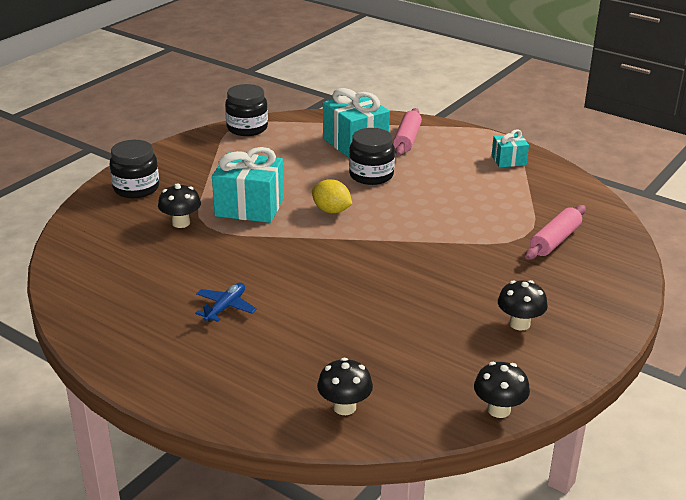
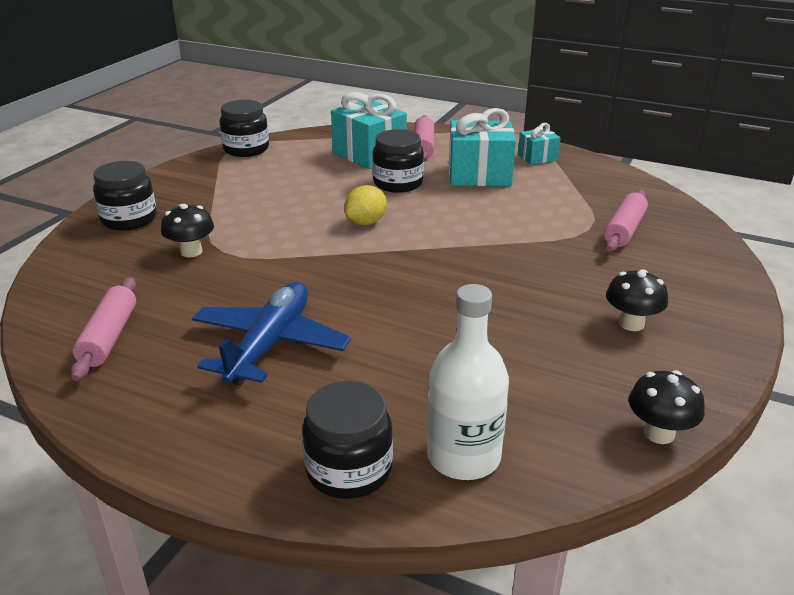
camera: 10 degrees left, 0 degrees up
(106, 288) = (109, 337): none -> pink rolling pin
(225, 307) = (269, 344): blue plane -> blue plane, size x1.92
(249, 207) = (270, 227): turquoise gift -> turquoise gift (479, 175)
(259, 405) = (349, 470): none -> black jar
(331, 211) = (366, 222): yellow lemon -> yellow lemon turned 75 degrees counterclockwise
(344, 407) = (463, 456): black mushroom -> white bottle

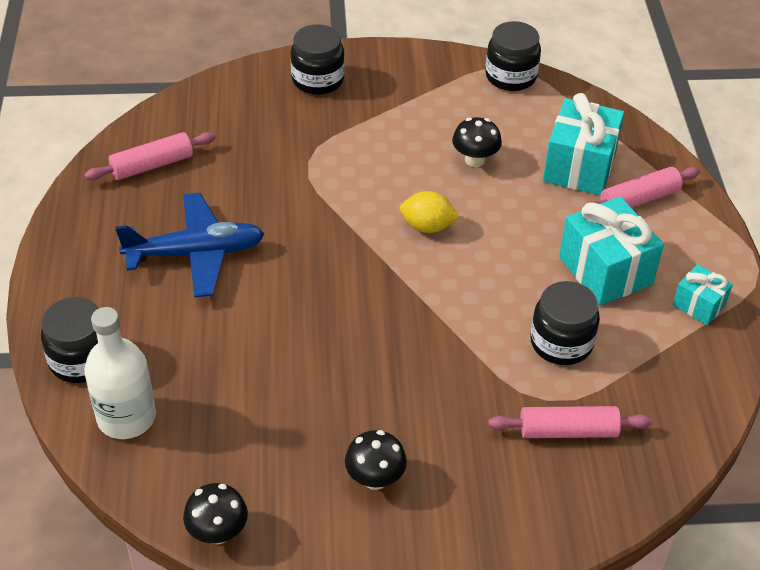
camera: 60 degrees right, 15 degrees up
(191, 252) = (294, 143): black mushroom -> black mushroom (475, 160)
(398, 183) = (529, 215): black jar -> black jar (561, 343)

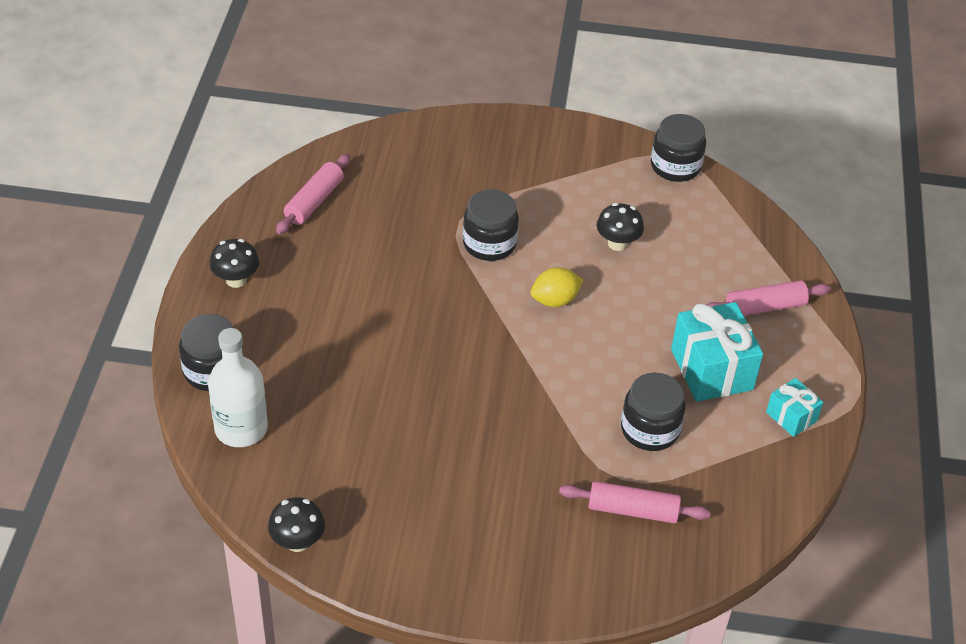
camera: 10 degrees right, 0 degrees up
(152, 165) = (314, 201): pink rolling pin -> pink rolling pin turned 45 degrees counterclockwise
(196, 253) = (335, 291): blue plane -> none
(318, 80) = (488, 142): black jar -> black jar (489, 244)
(375, 478) = (446, 521): black mushroom -> black mushroom (236, 280)
(427, 226) = (555, 300): yellow lemon -> yellow lemon turned 45 degrees counterclockwise
(579, 166) = (716, 266): turquoise gift -> none

